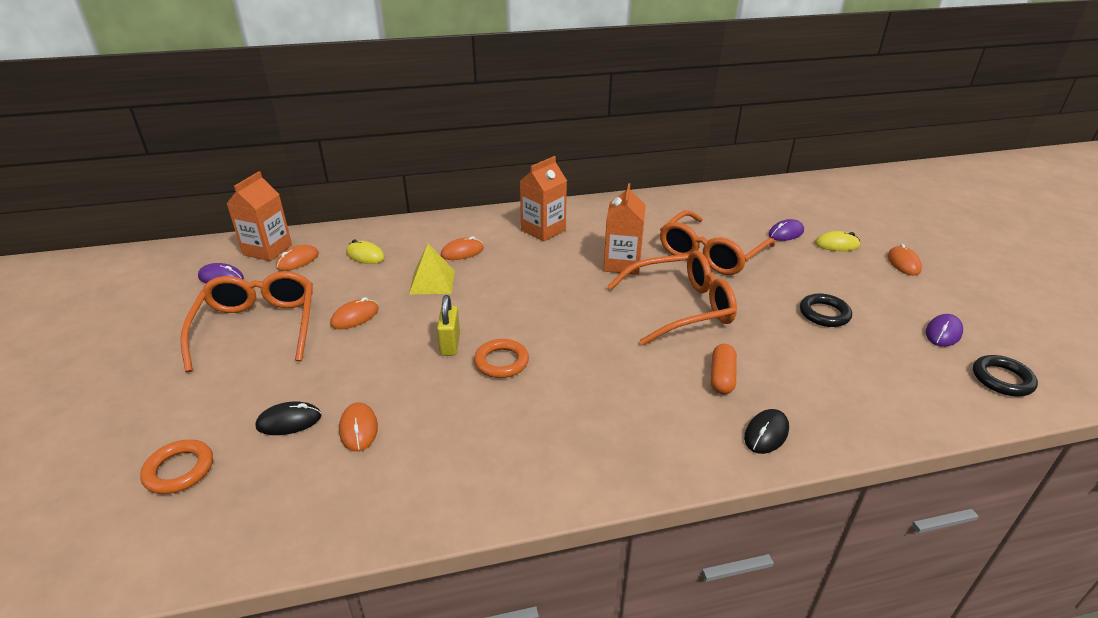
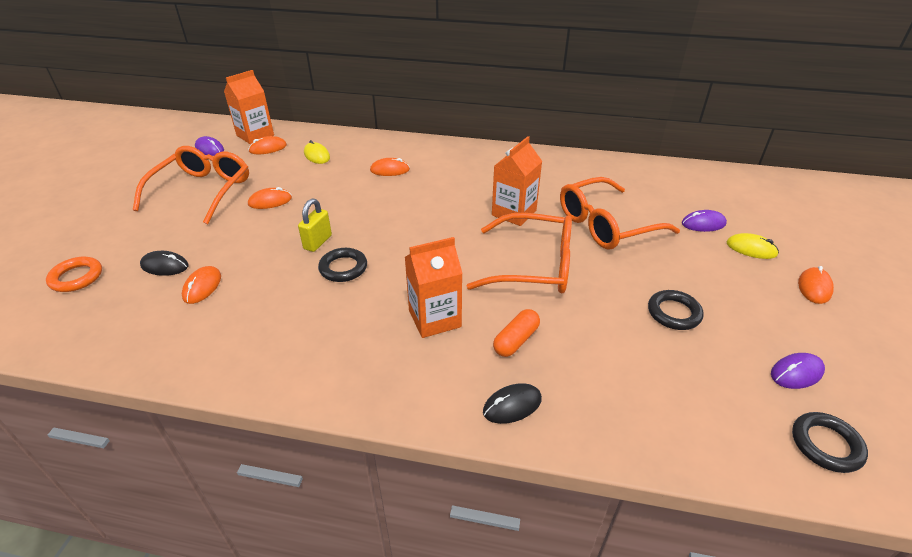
camera: 25 degrees right, 5 degrees up
(432, 282) = (347, 189): yellow pyramid -> none
(501, 362) = (343, 268): orange ring -> black ring
(543, 230) = (470, 167): orange carton -> orange carton (434, 318)

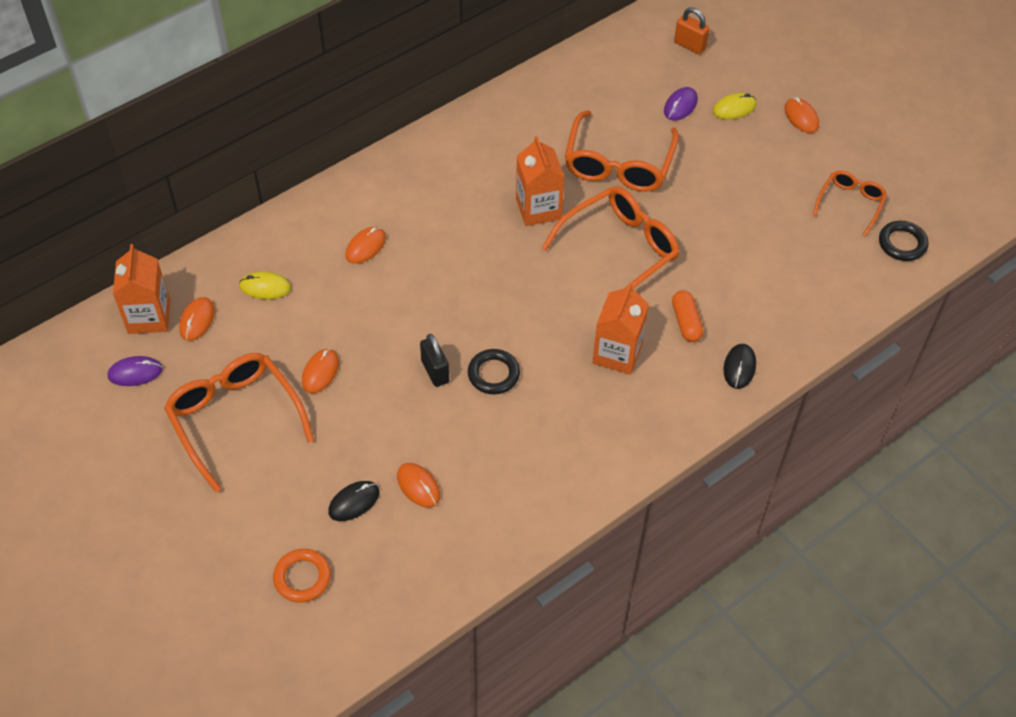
camera: 50 degrees left, 15 degrees up
(318, 242) = (435, 371): yellow padlock -> black padlock
(674, 313) = (747, 214): black ring -> none
(757, 200) = (690, 45): none -> orange padlock
(796, 373) = (850, 203): purple mouse -> orange glasses

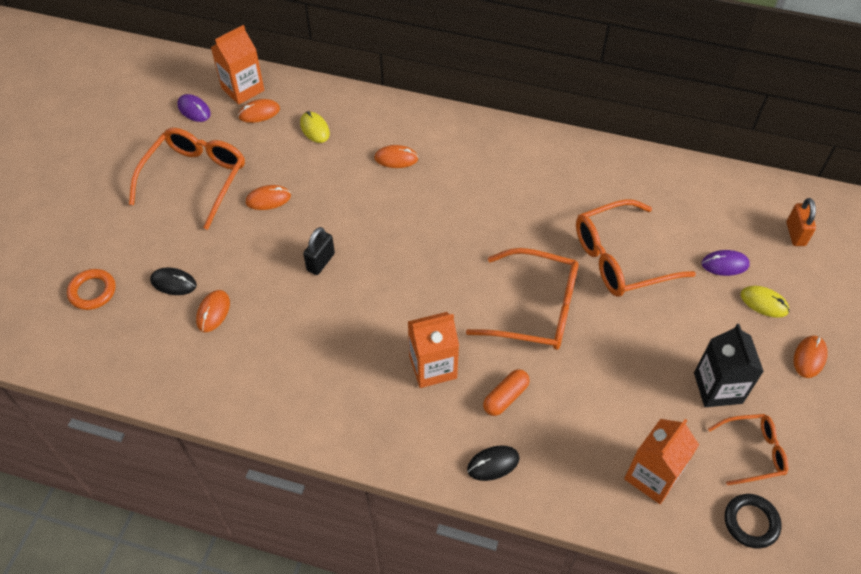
camera: 55 degrees right, 0 degrees up
(493, 374) = (347, 298): black ring -> none
(538, 208) = (526, 234): orange carton -> orange carton (652, 476)
(783, 186) = (718, 388): none -> black carton

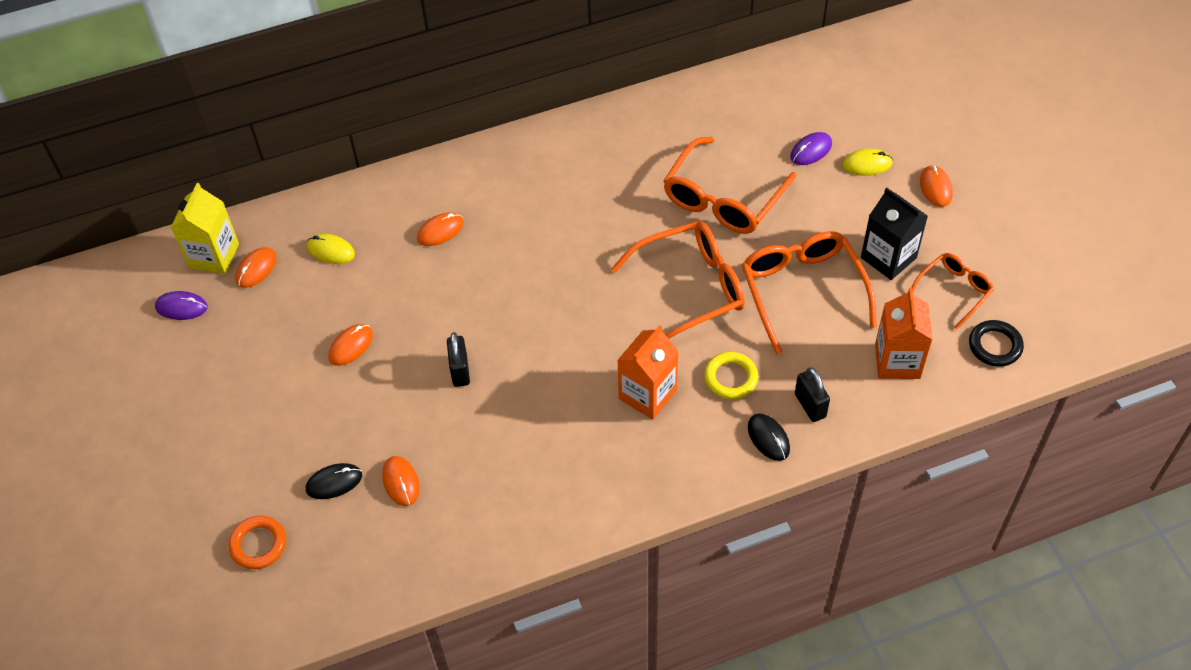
camera: 35 degrees left, 0 degrees up
(195, 178) = (254, 373): orange glasses -> orange glasses (802, 290)
(243, 89) = (214, 256): orange carton -> yellow carton
(493, 464) = (768, 438): black mouse -> black mouse turned 60 degrees counterclockwise
(505, 397) = (730, 378): orange capsule -> yellow ring
(548, 461) = (810, 405): none -> black padlock
(795, 234) = (845, 89): orange padlock -> none

